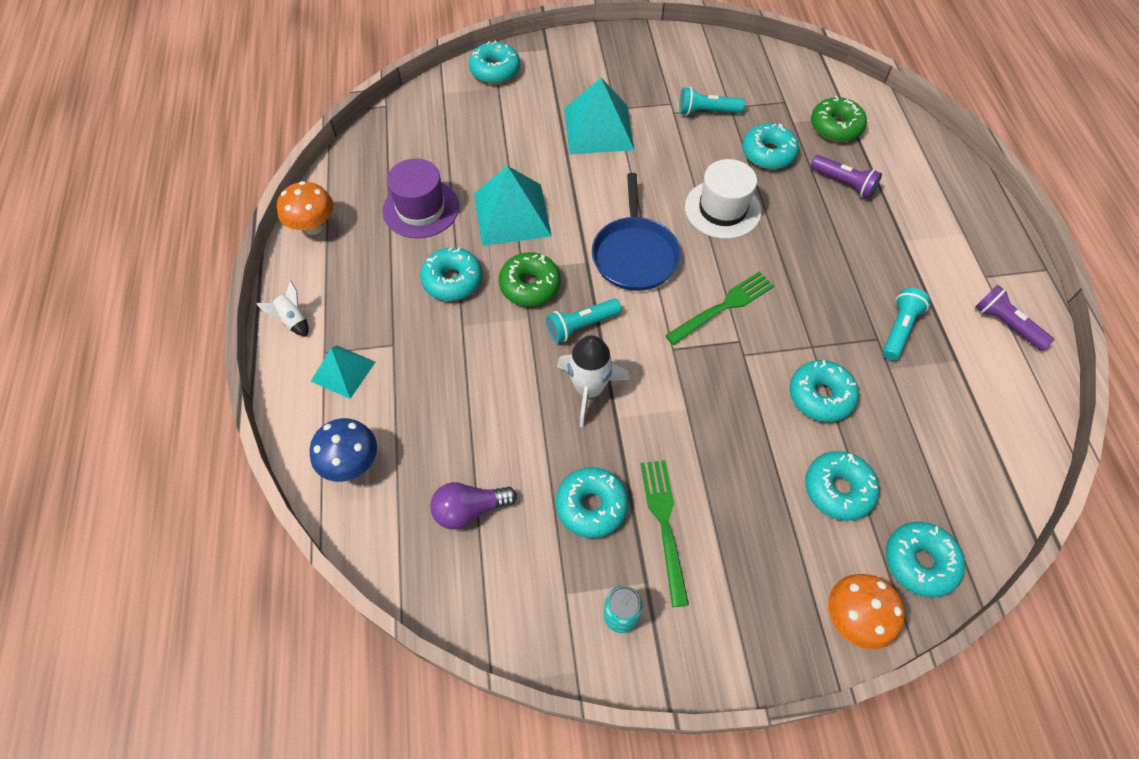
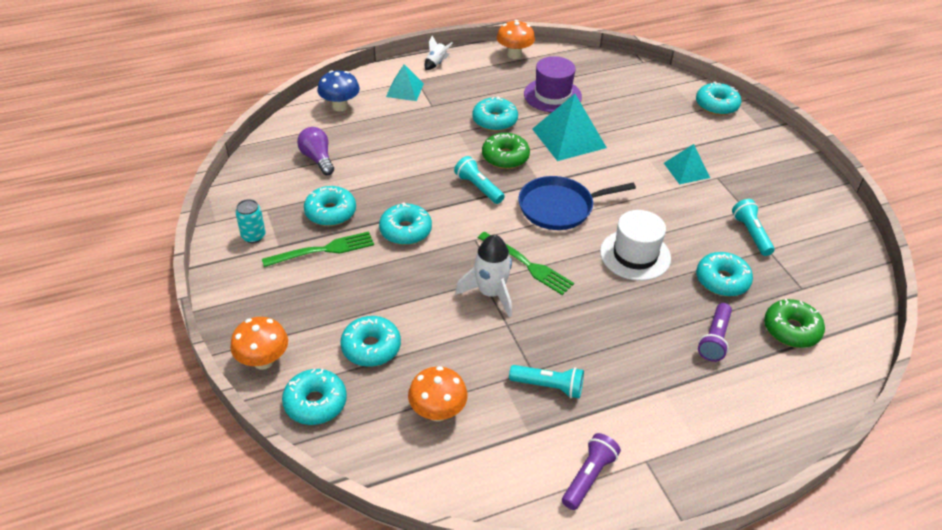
camera: 75 degrees right, 15 degrees down
(589, 390) = (423, 199): white rocket -> white rocket (490, 293)
(598, 128) = (686, 170): turquoise pyramid -> turquoise pyramid, size x0.60
(820, 396) = (457, 332): turquoise donut -> turquoise donut (405, 231)
(931, 436) = (437, 412): none -> orange mushroom

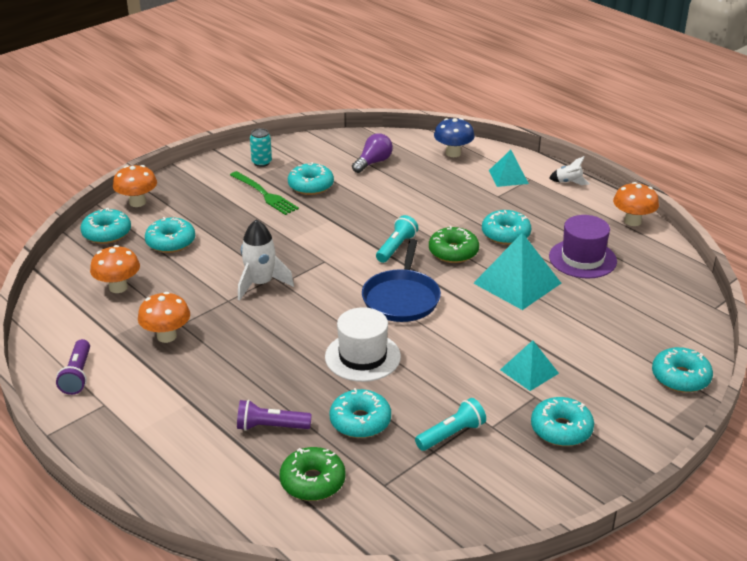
camera: 70 degrees right, 10 degrees down
(405, 231) = (312, 225): turquoise donut -> turquoise donut (561, 429)
(528, 265) = (309, 296): green fork -> none
(548, 386) = (166, 336): turquoise flashlight -> orange mushroom
(559, 207) = (401, 298): blue pan -> blue pan turned 135 degrees counterclockwise
(588, 477) = (78, 375): purple flashlight -> purple flashlight turned 75 degrees clockwise

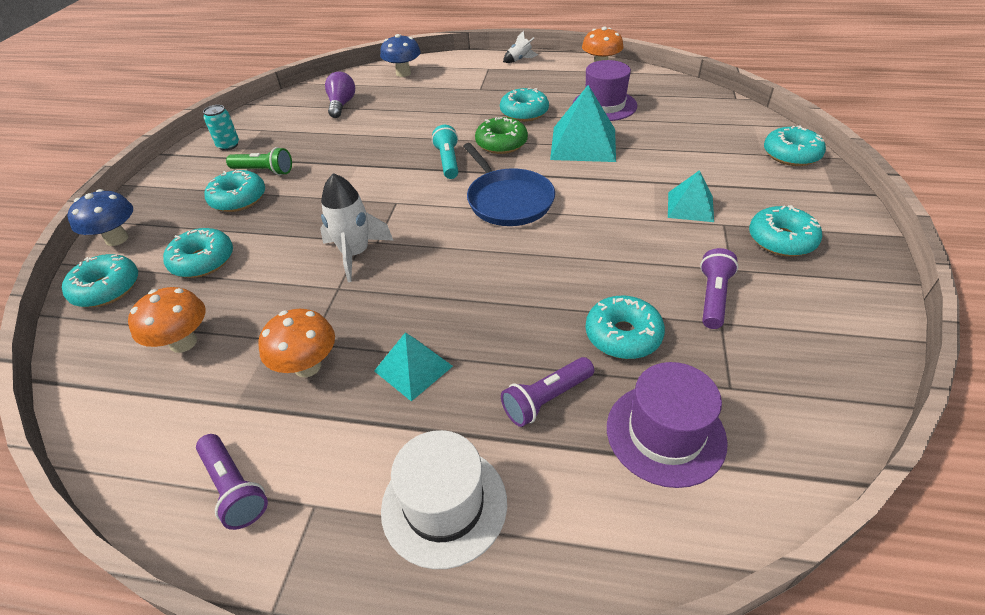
camera: 35 degrees left, 10 degrees up
(137, 202) = (117, 239): orange mushroom -> blue mushroom
(265, 194) = (264, 171): green fork -> green flashlight
(311, 186) = (303, 145): turquoise donut -> turquoise donut (238, 199)
(312, 482) = (665, 433): green donut -> purple hat
(362, 357) = (542, 270): white hat -> white hat (444, 505)
(451, 434) = (713, 297): turquoise flashlight -> purple flashlight
(508, 177) = (470, 73): turquoise pyramid -> turquoise pyramid (413, 368)

